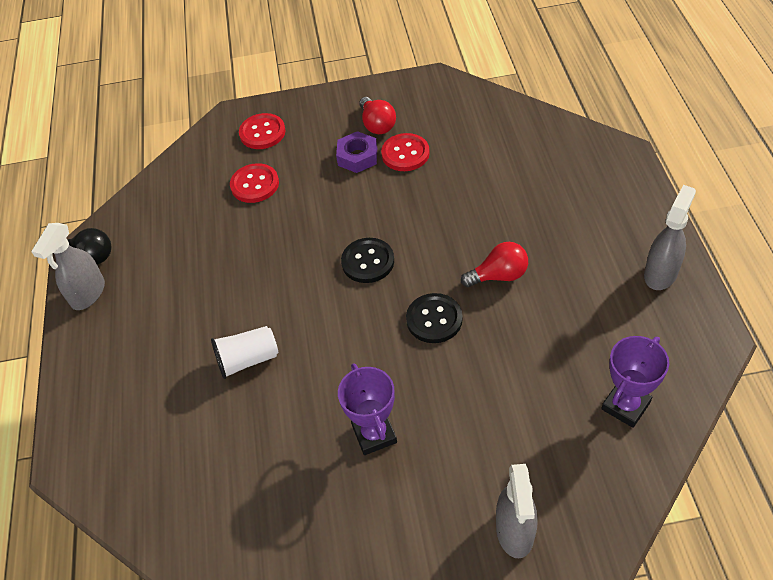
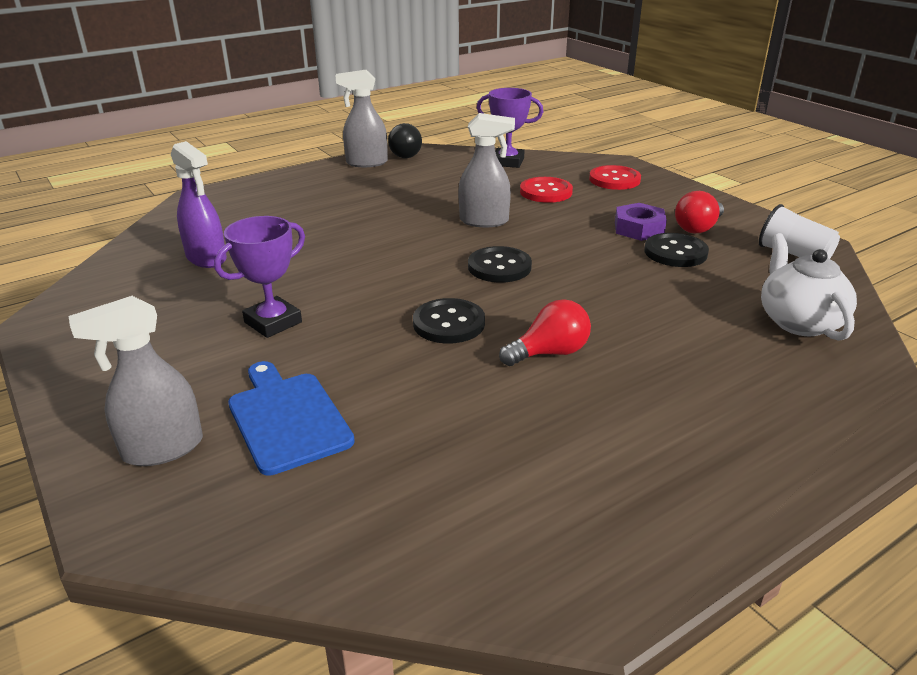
camera: 60 degrees right, 20 degrees down
(226, 470) = (207, 258): none -> purple spray bottle
(248, 360) = (334, 238): white cup -> white cup (793, 254)
(405, 154) = (675, 252): red button -> black button
(499, 276) = (549, 353): red light bulb -> red light bulb turned 75 degrees counterclockwise
(510, 447) = (287, 418): none -> blue cutting board
(522, 139) = (798, 322): none -> white teapot
(625, 406) = (398, 513): purple trophy -> purple trophy (508, 162)
(661, 273) = (683, 503): grey spray bottle -> grey spray bottle (484, 221)

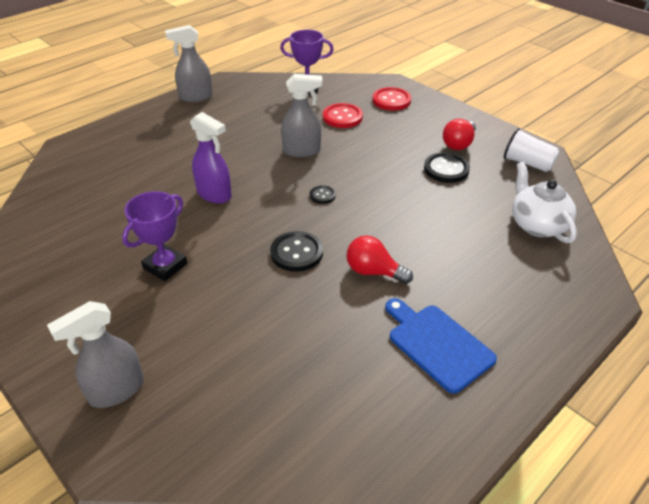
camera: 10 degrees left, 10 degrees up
(207, 258) = (94, 209): purple spray bottle -> purple spray bottle (214, 194)
(287, 418) = (200, 352): blue cutting board -> blue cutting board (437, 344)
(405, 154) = (225, 85): black light bulb -> none
(499, 267) = (322, 195): black button -> black button, size x0.55
(549, 353) = (373, 271): red light bulb -> red light bulb turned 120 degrees counterclockwise
(639, 229) = (417, 148): purple nut -> none

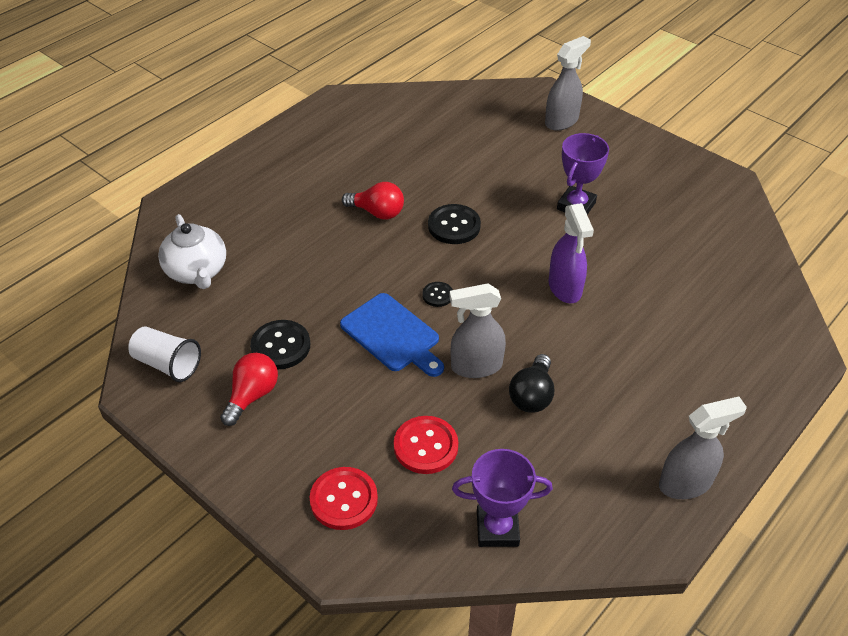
camera: 175 degrees right, 5 degrees up
(214, 194) = (565, 288): purple spray bottle -> purple spray bottle turned 135 degrees counterclockwise
(268, 135) = (532, 395): none -> black light bulb
(437, 344) = (326, 160): blue cutting board -> blue cutting board (392, 335)

